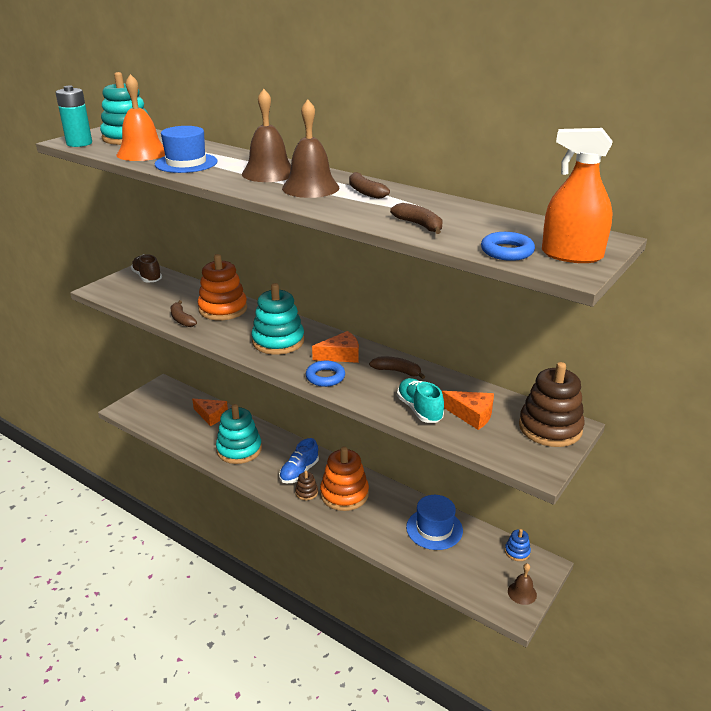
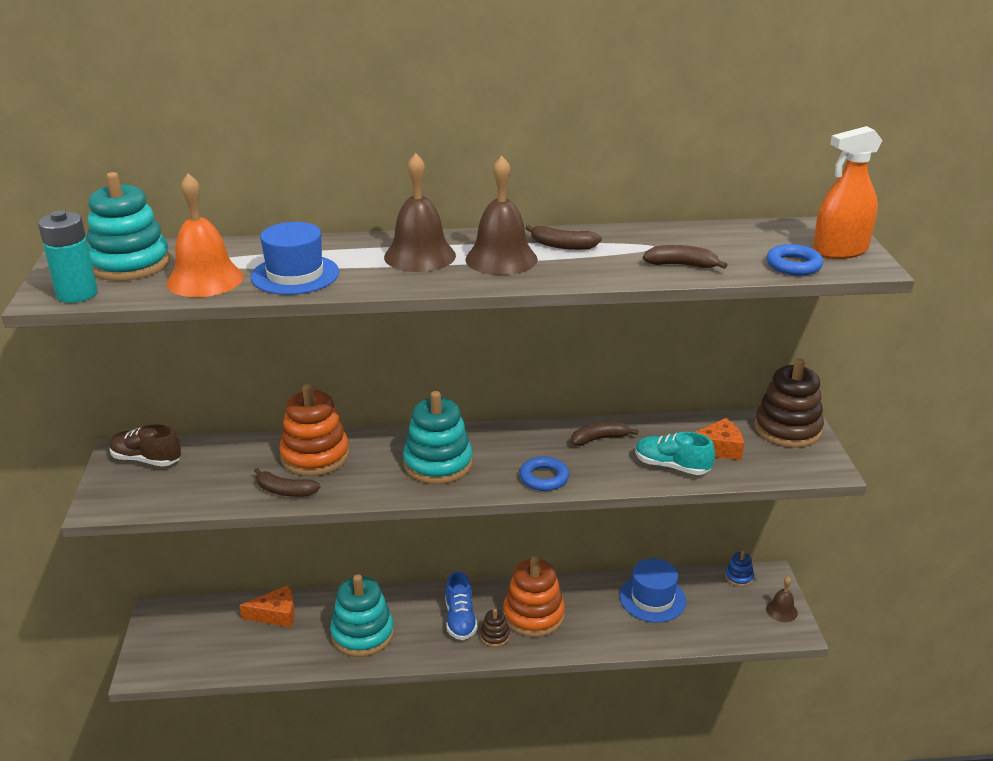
camera: 40 degrees left, 0 degrees up
(341, 355) = (524, 448): orange cheese -> none

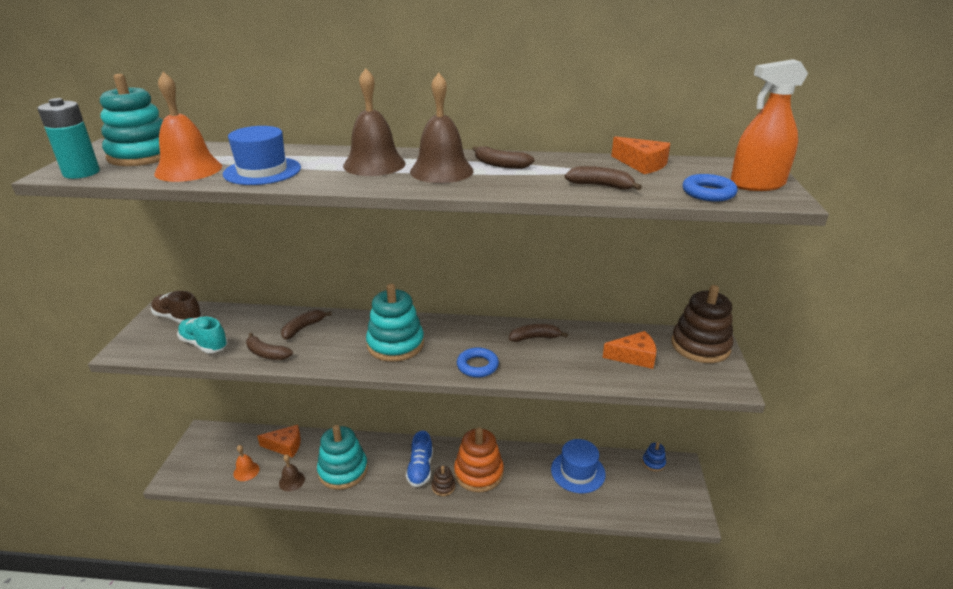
camera: 10 degrees right, 0 degrees up
(236, 651) = (246, 471): none -> orange bell
(315, 456) = (303, 328): orange stacking toy -> brown banana
(671, 466) = (590, 368): turquoise shoe -> turquoise shoe (204, 344)
(715, 234) = (642, 164): none -> orange cheese
(781, 611) = (685, 497): brown bell -> brown bell (291, 481)

